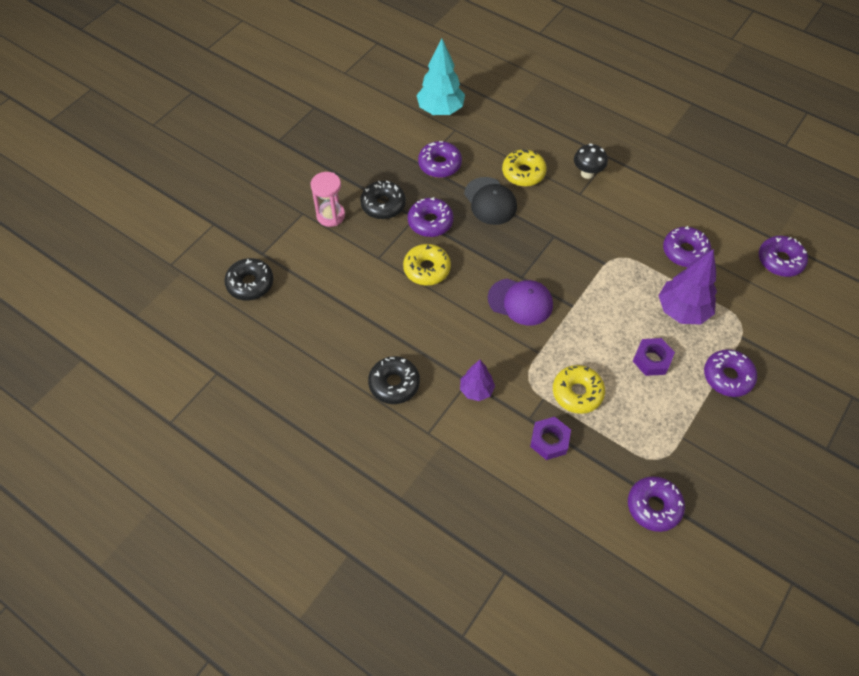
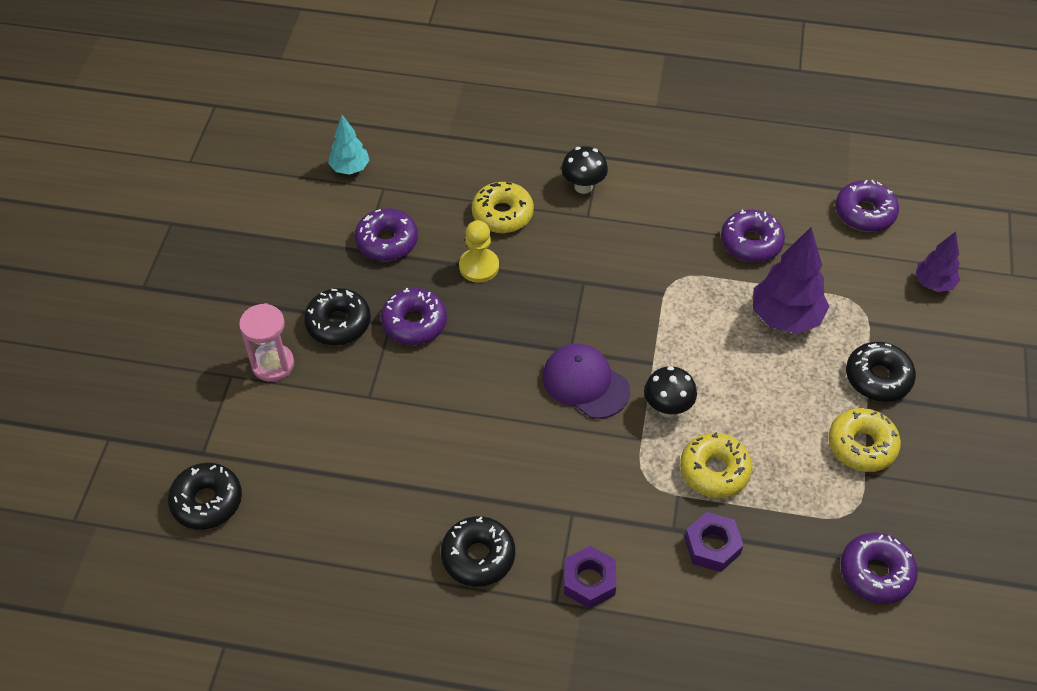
camera: 25 degrees left, 5 degrees down
(427, 269) = (442, 387): yellow donut -> yellow donut (861, 446)
(440, 110) = (350, 168): turquoise tree -> turquoise tree, size x0.59
(476, 390) = (588, 520): purple tree -> purple tree (933, 283)
(490, 201) = (479, 266): black cap -> yellow pawn
(520, 302) = (585, 383): purple cap -> purple cap turned 135 degrees counterclockwise
(567, 339) = (667, 408): none -> black mushroom
(651, 360) = (781, 393): purple nut -> purple nut (589, 581)
(727, 377) = (878, 378): purple donut -> black donut

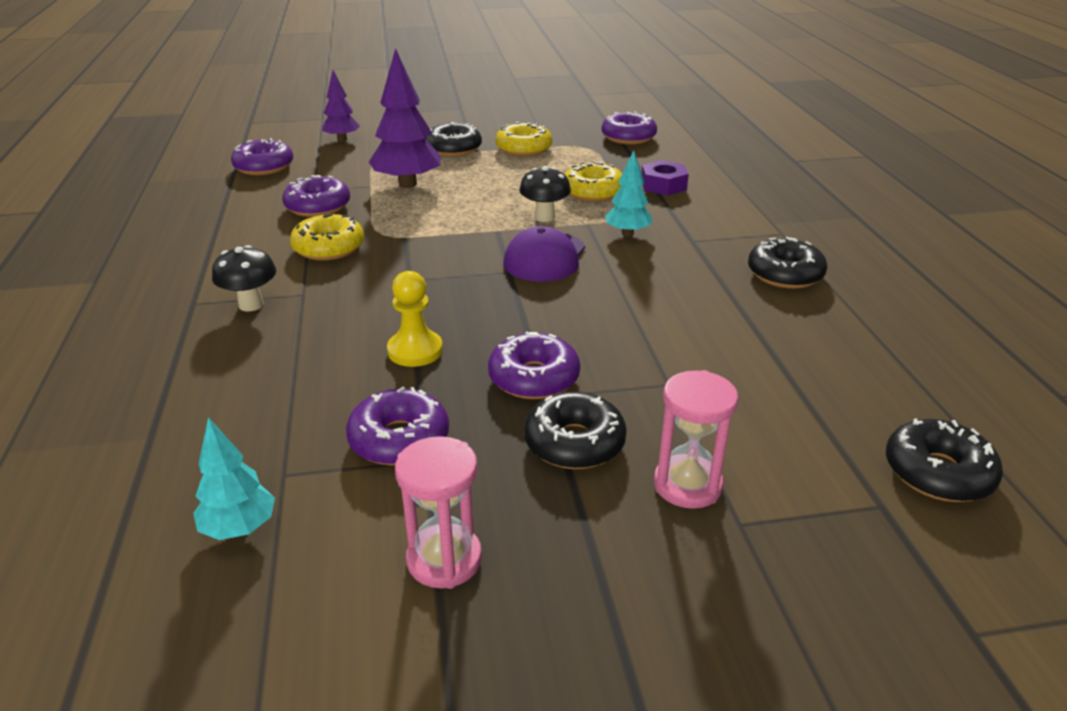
camera: 110 degrees left, 20 degrees down
(283, 242) = (444, 559): none -> pink hourglass
(502, 214) = (315, 352): yellow donut -> yellow donut (329, 248)
(589, 581) = (748, 224): purple nut -> none
(607, 464) = (627, 233): none -> turquoise tree

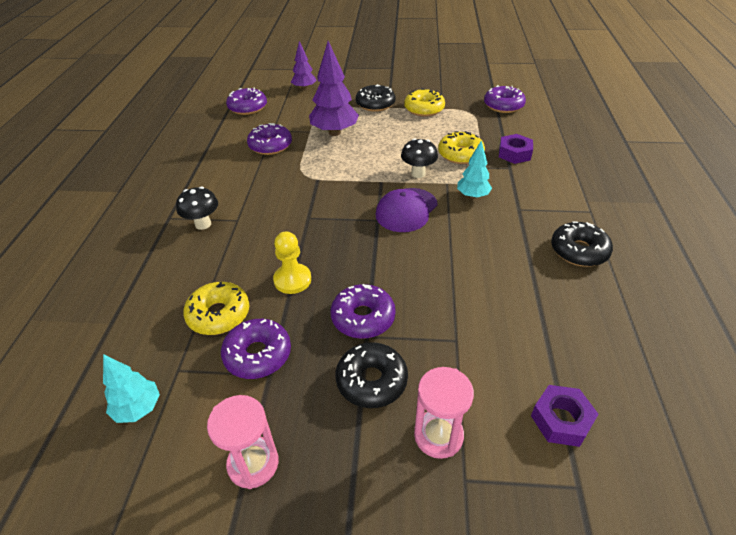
camera: 15 degrees right, 10 degrees up
(329, 248) = (266, 182): yellow donut -> yellow donut (219, 314)
(833, 444) = (561, 420): none -> purple nut
(938, 473) = (635, 465): black donut -> none

